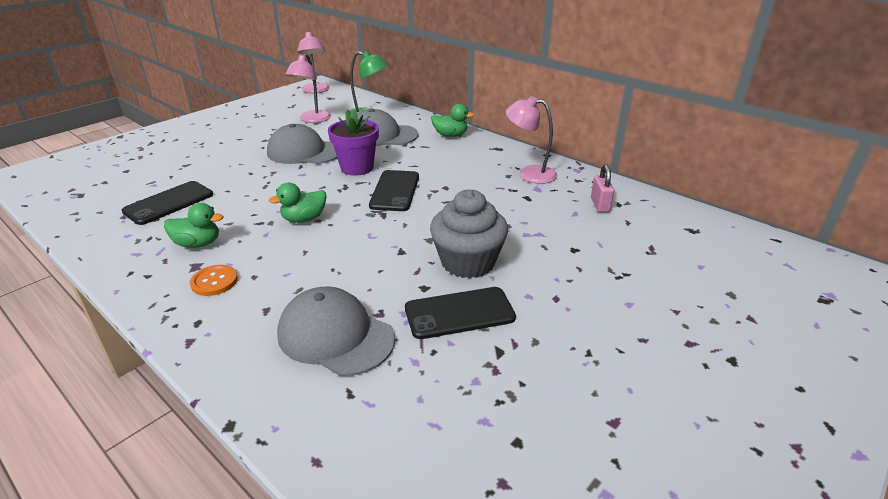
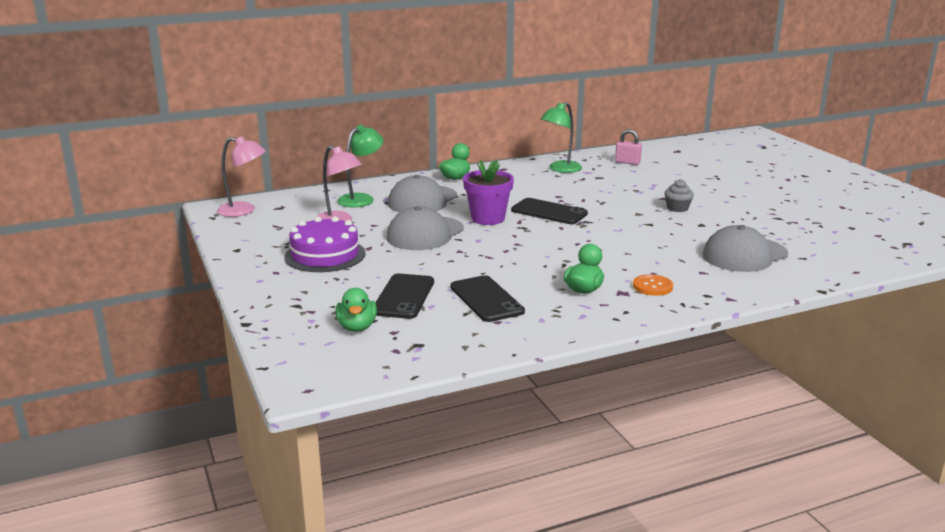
camera: 65 degrees left, 10 degrees down
(244, 130) = (325, 255): none -> purple cake
(304, 219) = (572, 248): green duck -> green duck (357, 327)
(459, 313) = (736, 220): black phone -> black phone (403, 297)
(468, 262) = (677, 208): grey cupcake -> grey cupcake, size x0.50
(529, 173) = (560, 169): pink lamp -> green lamp

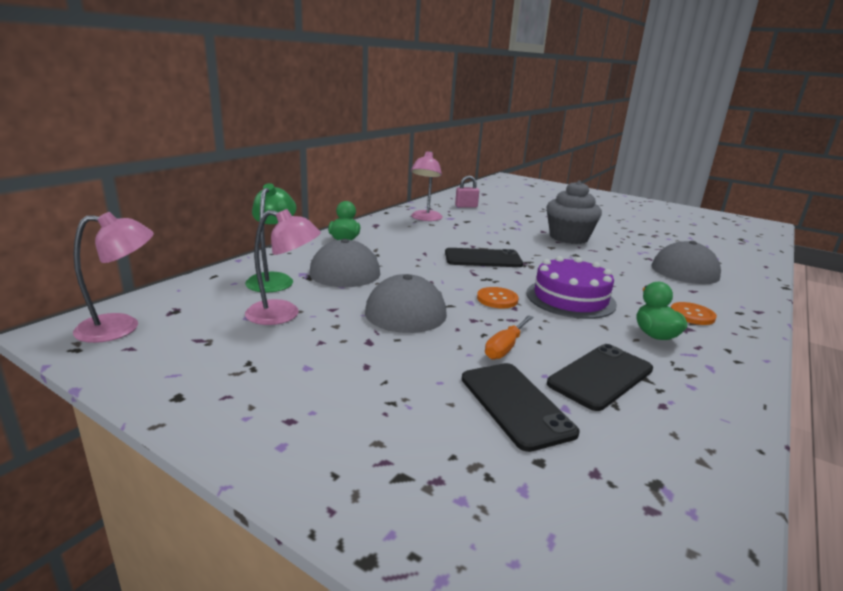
camera: 35 degrees left, 0 degrees up
(325, 255) = (327, 368): purple cake -> purple cake (570, 298)
(357, 327) = (541, 485): green duck -> none
(451, 270) = (505, 347): none -> orange screwdriver
(486, 299) = (601, 376): black phone -> black phone turned 75 degrees counterclockwise
(488, 218) = (441, 276): purple flower pot -> none
(502, 242) = (497, 299): none -> orange button
(560, 169) = (425, 218): green lamp -> pink lamp
(677, 208) = (568, 238): grey cupcake -> grey cupcake, size x2.01

